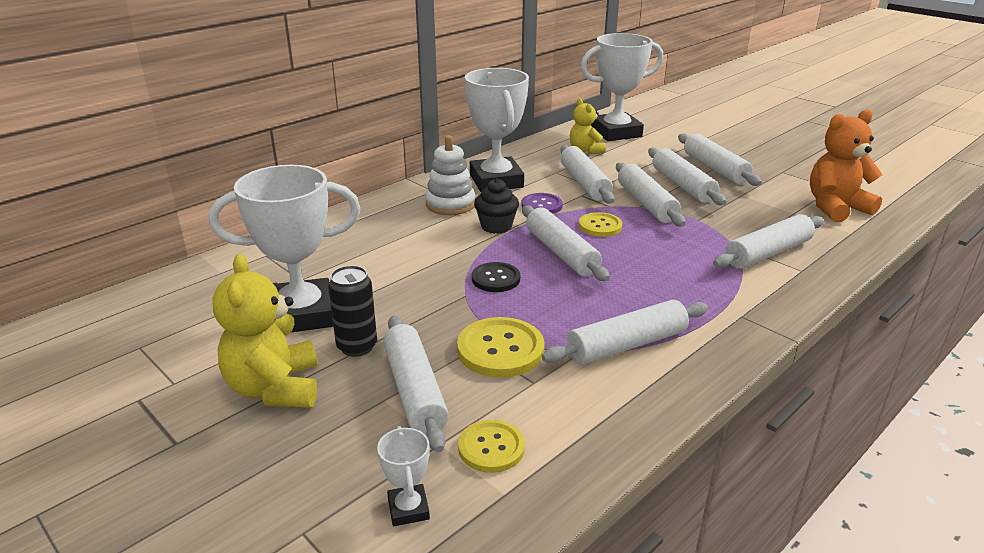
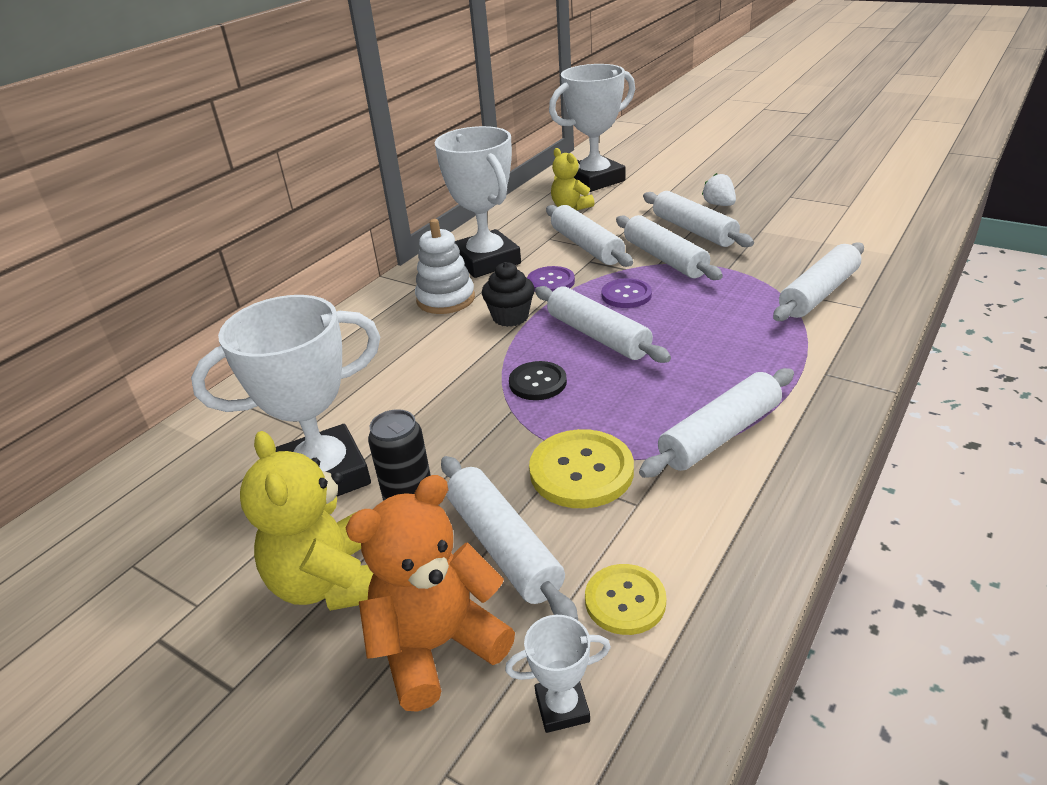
camera: 10 degrees left, 5 degrees up
(408, 509) = (562, 707): white trophy -> white trophy turned 75 degrees counterclockwise
(600, 226) = (626, 295): yellow button -> purple button
(715, 168) = (719, 205): white rolling pin -> white strawberry
(835, 208) = (863, 228): orange teddy bear -> orange teddy bear (437, 646)

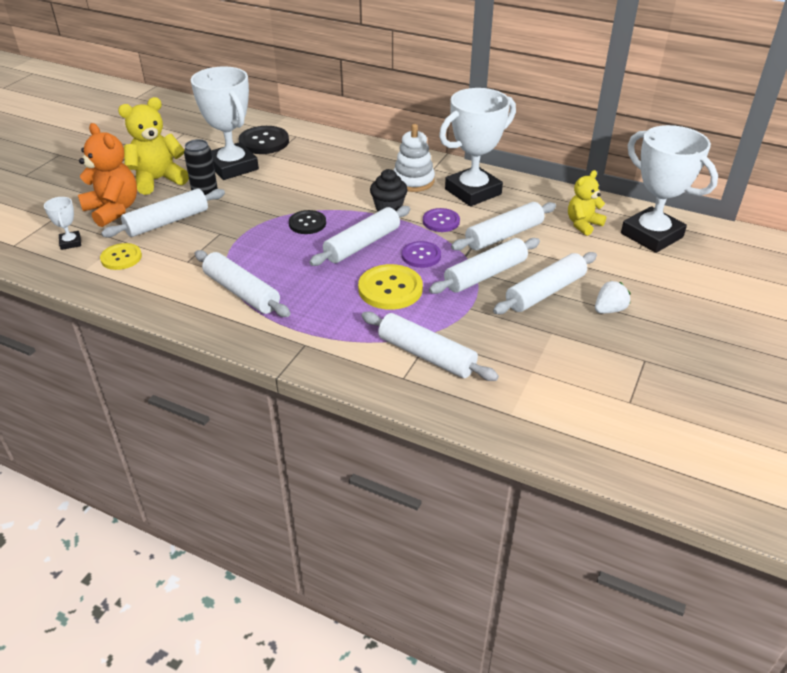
camera: 80 degrees right, 5 degrees up
(248, 442) = (264, 142): none -> black button
(581, 471) = (218, 242): yellow button -> yellow button (390, 289)

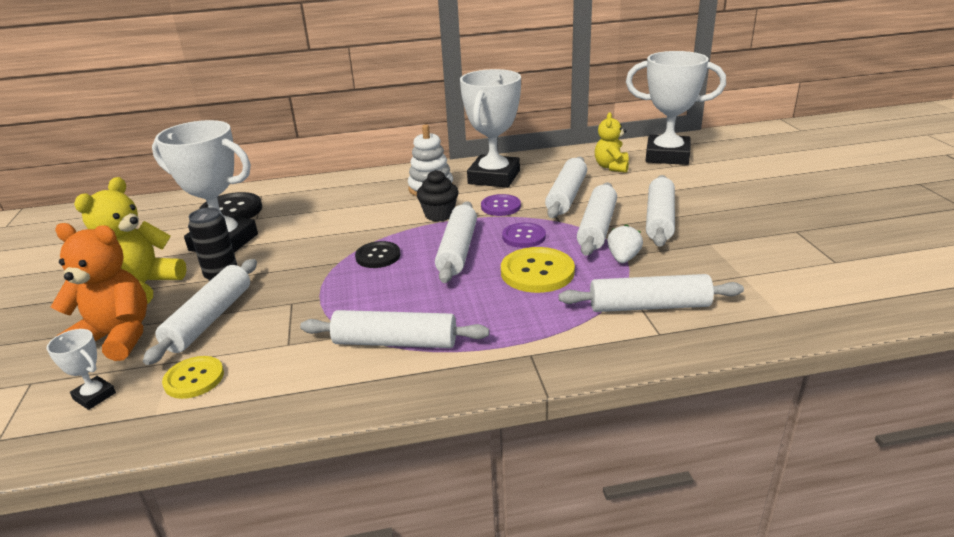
camera: 35 degrees left, 10 degrees down
(609, 310) = (720, 211): white strawberry -> white strawberry (623, 258)

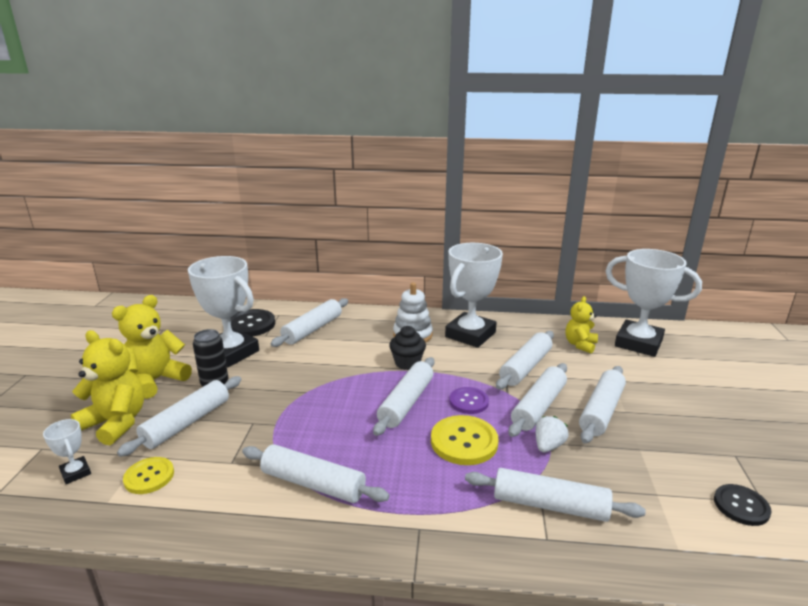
camera: 15 degrees right, 5 degrees down
(116, 337) = (116, 423): orange teddy bear -> yellow teddy bear
(311, 203) = (312, 329): none -> white rolling pin
(378, 256) = (339, 393): black button -> black button (741, 506)
(500, 206) = (462, 366): purple button -> none

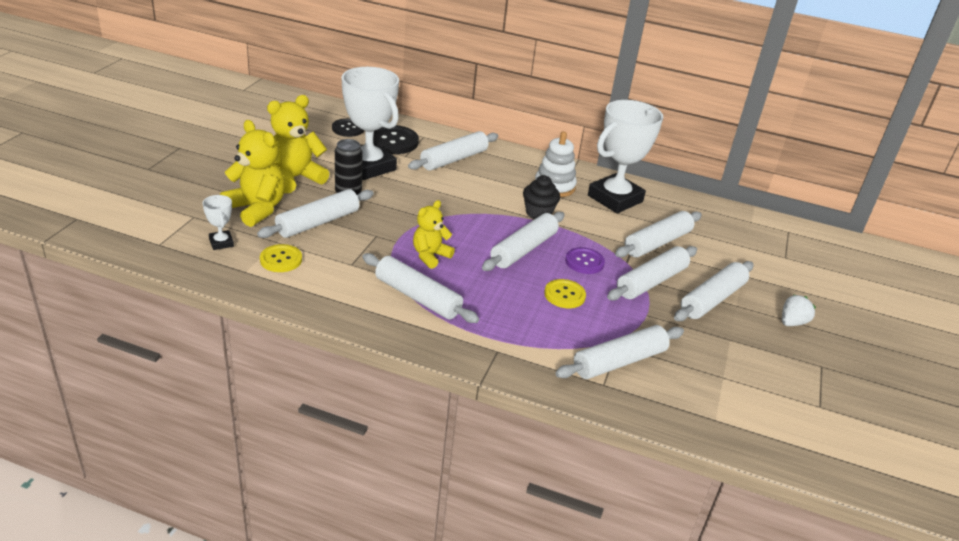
camera: 10 degrees right, 10 degrees up
(464, 442) = (564, 295): yellow button -> yellow button, size x0.65
(548, 446) = (643, 316): white strawberry -> white strawberry (792, 322)
(550, 505) = (619, 361): white rolling pin -> white rolling pin turned 60 degrees counterclockwise
(580, 345) = (727, 233): yellow teddy bear -> yellow teddy bear (430, 256)
(638, 343) = (793, 245): white trophy -> none
(741, 506) = (796, 404): black button -> black button (348, 129)

